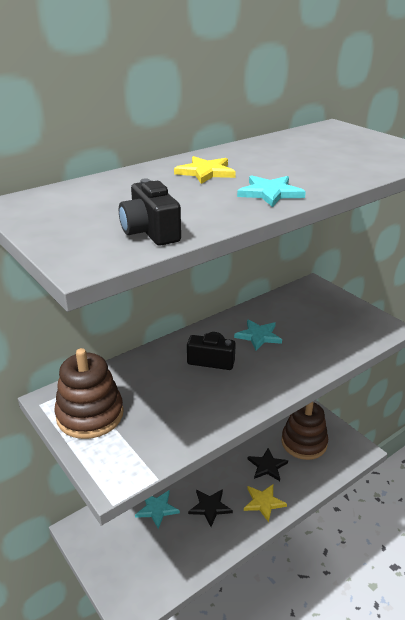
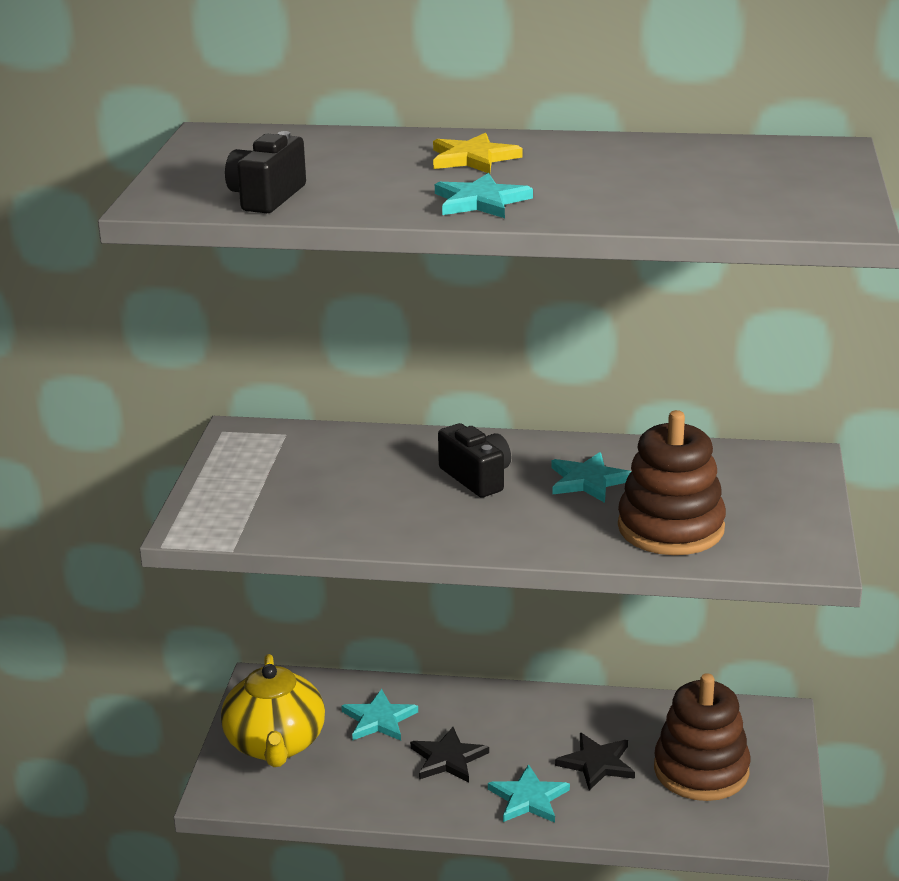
camera: 45 degrees right, 5 degrees down
(90, 415) = (255, 464): brown stacking toy -> brown stacking toy (670, 528)
(124, 560) = (275, 744): none -> yellow teapot
(263, 502) = (528, 798): yellow star -> turquoise star

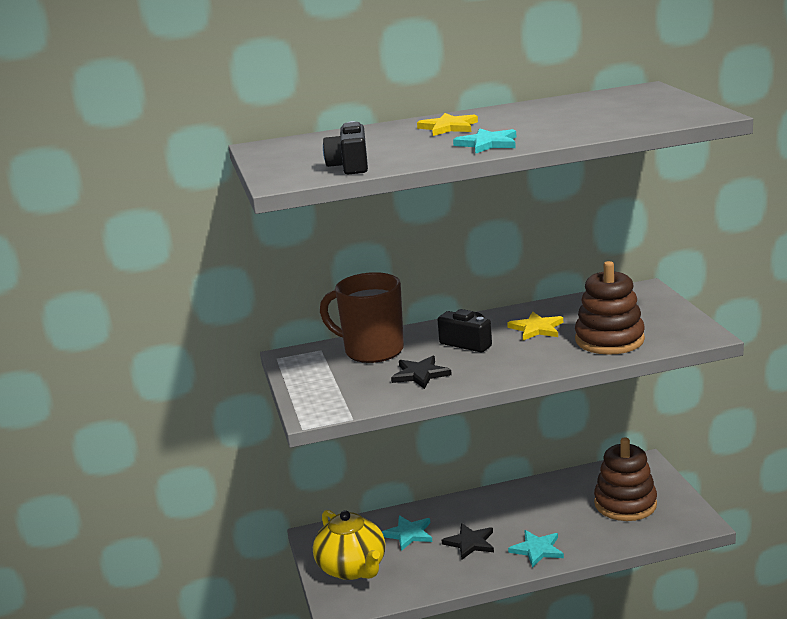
camera: 20 degrees left, 5 degrees down
(346, 453) = (372, 350): none -> brown mug
(588, 481) = (536, 328): turquoise star -> yellow star
(597, 763) = (562, 518): black star -> black star (420, 374)

